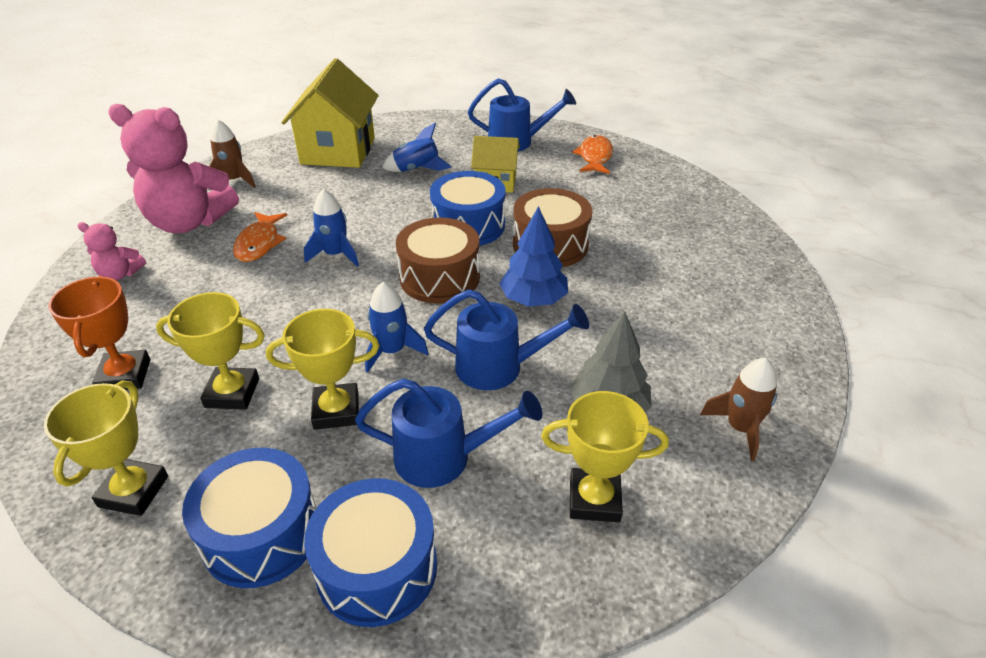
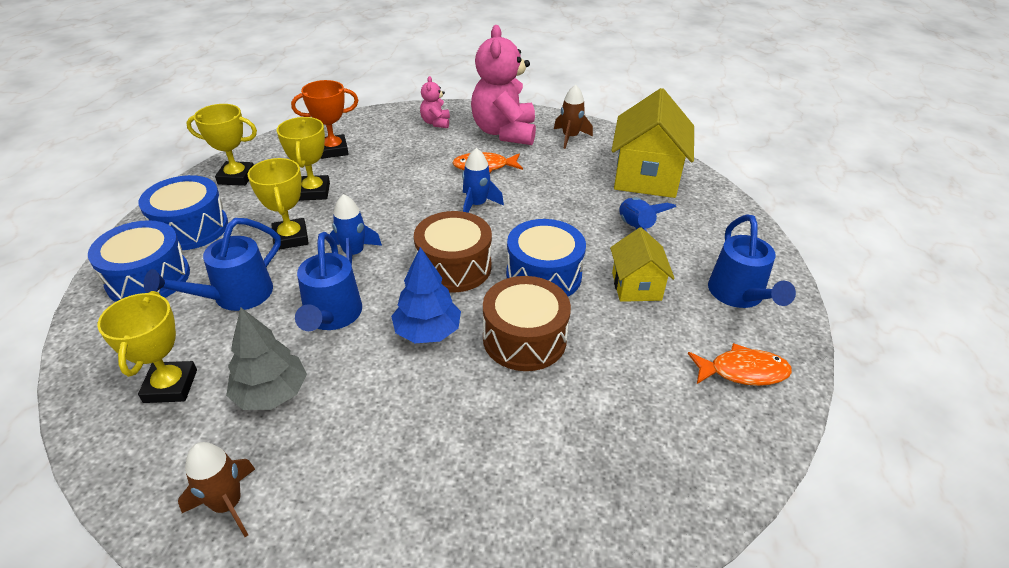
camera: 80 degrees right, 0 degrees up
(338, 151) = (646, 177): yellow house -> yellow house turned 75 degrees counterclockwise
(444, 457) = (235, 296): blue watering can -> blue watering can turned 45 degrees clockwise

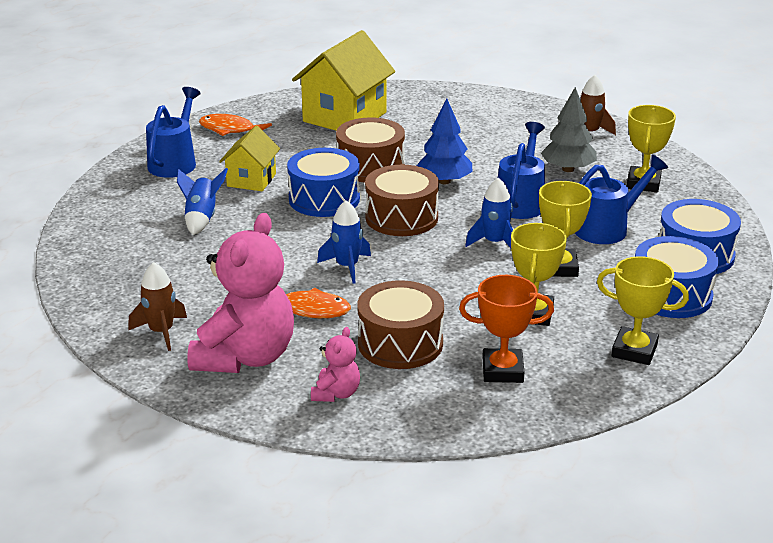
camera: 160 degrees left, 10 degrees down
(408, 155) = (400, 343): none -> brown drum
(646, 177) = (128, 264): yellow house -> yellow house (344, 117)

